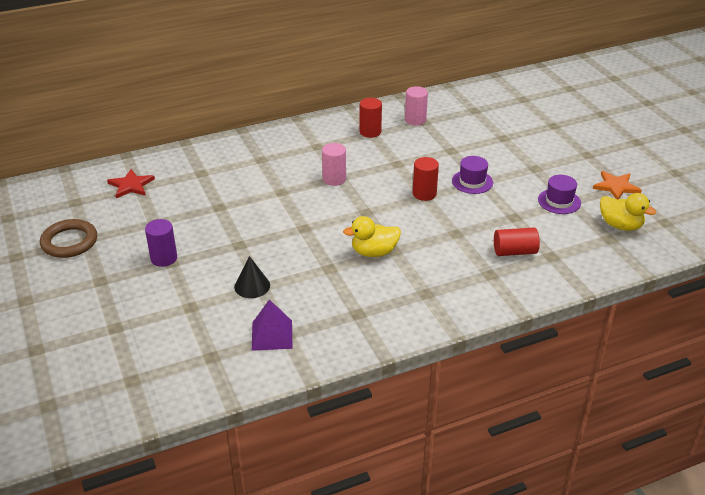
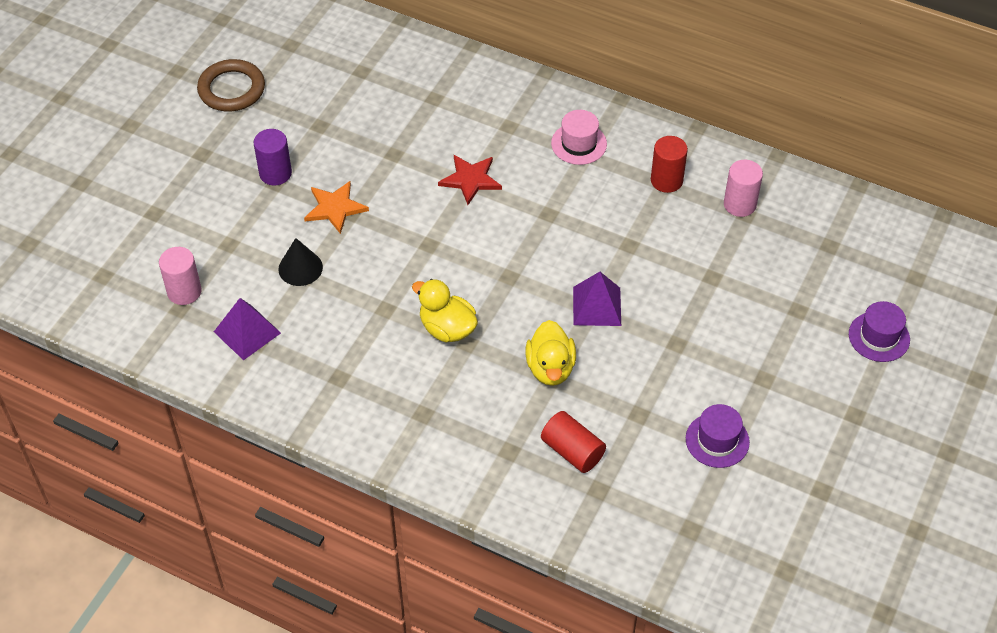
camera: 50 degrees right, 15 degrees up
(131, 185) = (357, 63): red star -> red star (470, 179)
(306, 144) = (579, 144): none -> pink hat
(334, 179) = (539, 211): pink cylinder -> pink cylinder (184, 291)
(424, 194) = (596, 306): red cylinder -> purple pyramid
(472, 182) = (668, 335): purple hat -> purple hat (879, 337)
(616, 186) = (812, 482): orange star -> orange star (335, 208)
(620, 225) = (730, 527): yellow duck -> yellow duck (550, 368)

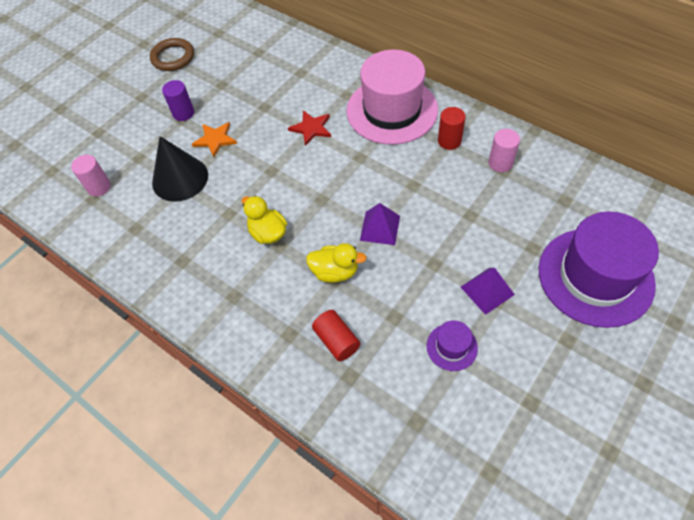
camera: 15 degrees right, 5 degrees up
(247, 332) = (130, 220): purple pyramid -> purple pyramid (487, 290)
(300, 268) = (180, 178): black cone -> black cone, size x1.82
(550, 368) = (335, 272): yellow duck -> yellow duck turned 90 degrees counterclockwise
(579, 144) = (392, 110): pink hat -> pink hat, size x2.32
(879, 337) = (595, 276): purple hat -> purple hat, size x2.32

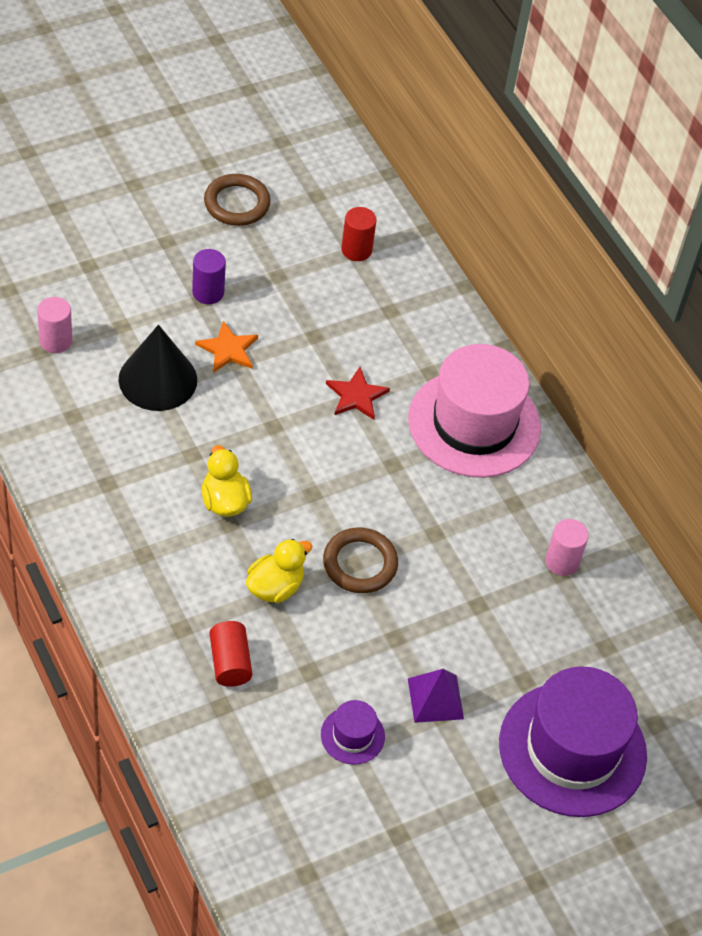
camera: 15 degrees right, 5 degrees down
(335, 272) = (275, 587): yellow duck -> yellow duck turned 75 degrees counterclockwise
(380, 228) = (360, 564): purple pyramid -> brown ring
(449, 141) = (518, 501): red cylinder -> red cylinder (356, 250)

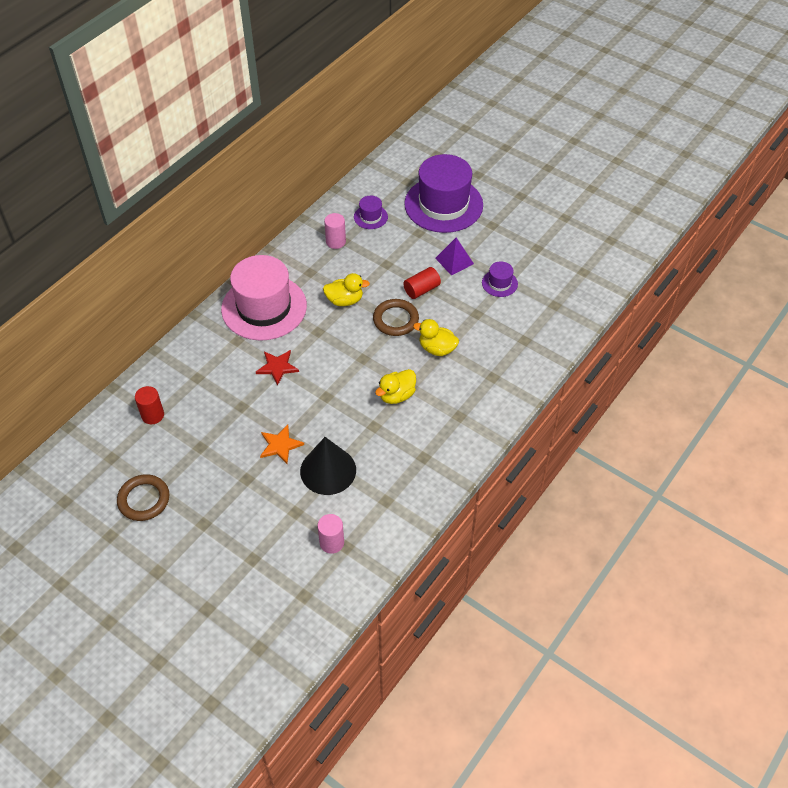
camera: 110 degrees left, 0 degrees up
(208, 292) = (237, 478): purple cylinder -> none
(230, 662) = (497, 347): red cylinder -> red cylinder (421, 289)
(433, 520) = (345, 300): none -> yellow duck
(594, 632) = (370, 217): none -> purple hat

